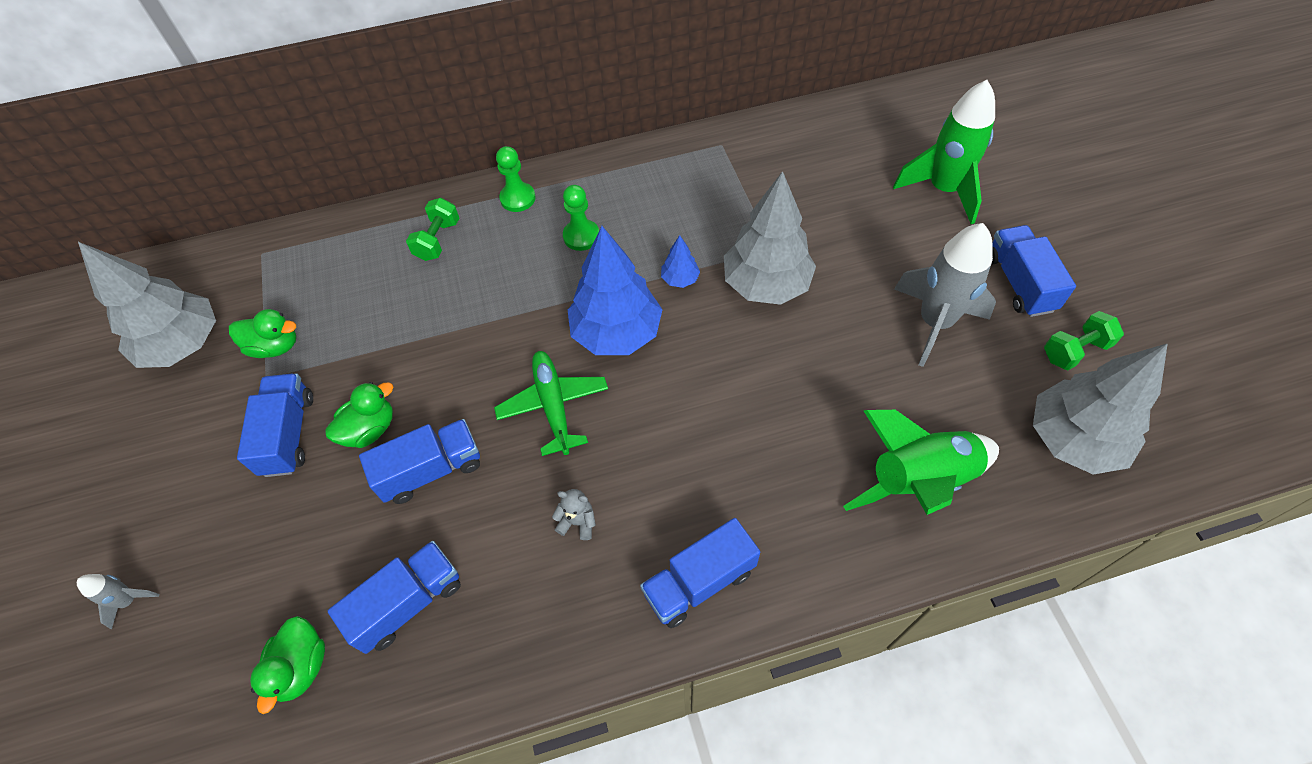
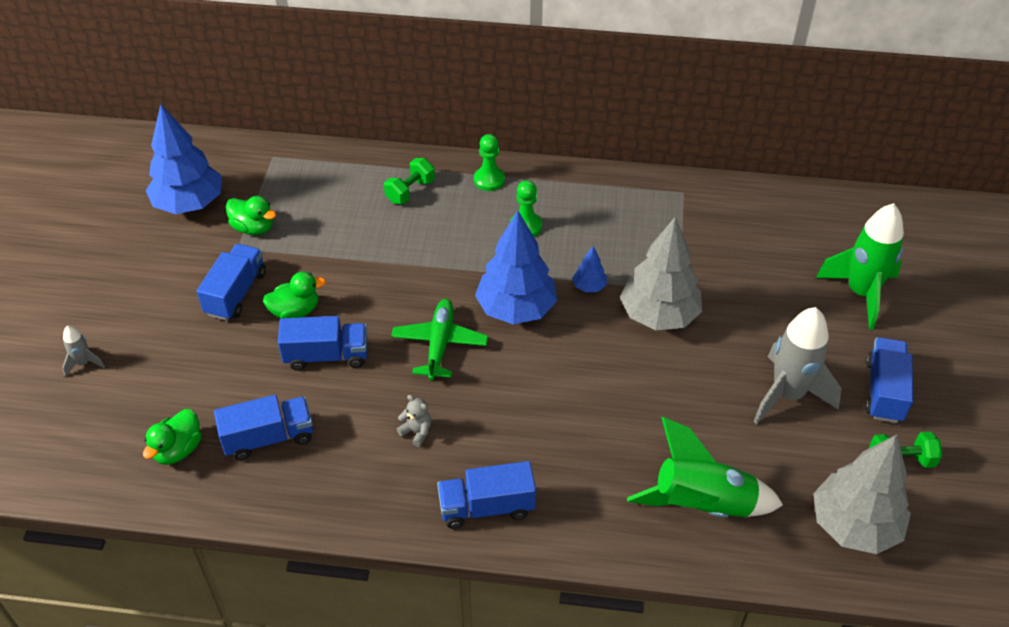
camera: 20 degrees right, 10 degrees down
(183, 345) = (189, 204): grey tree -> blue tree

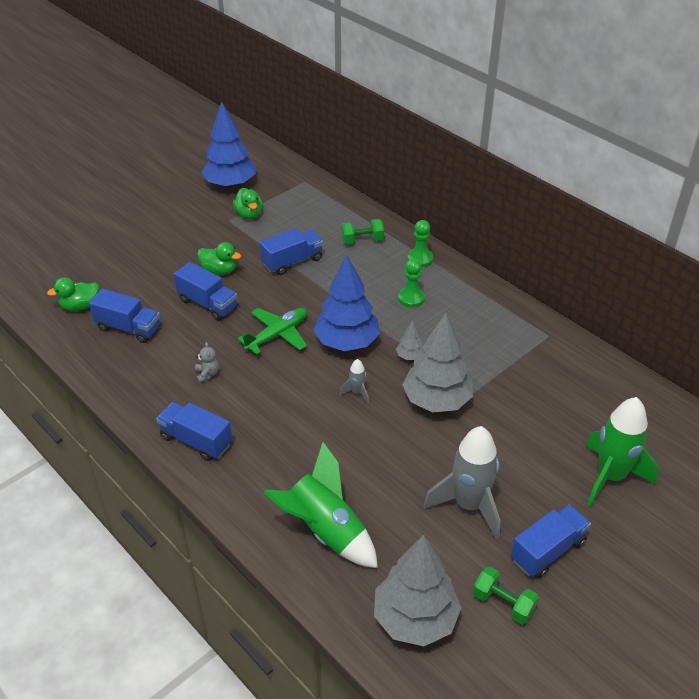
camera: 40 degrees right, 5 degrees down
(84, 363) = (87, 237): grey rocket -> grey rocket (357, 393)
(236, 293) = (200, 244): blue truck -> blue truck (292, 262)
(589, 286) = (410, 356): blue tree -> grey tree

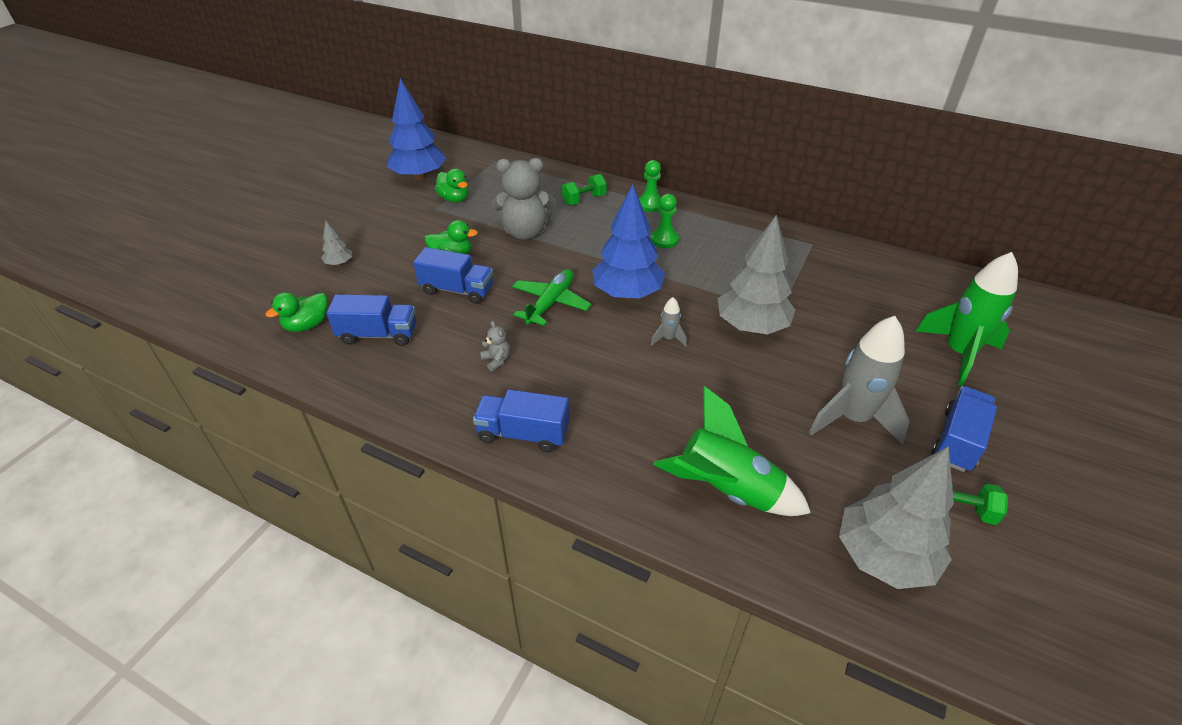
camera: 20 degrees left, 0 degrees up
(292, 262) = (525, 232): blue truck -> grey teddy bear
(410, 356) = (698, 291): grey tree -> grey tree (339, 263)

